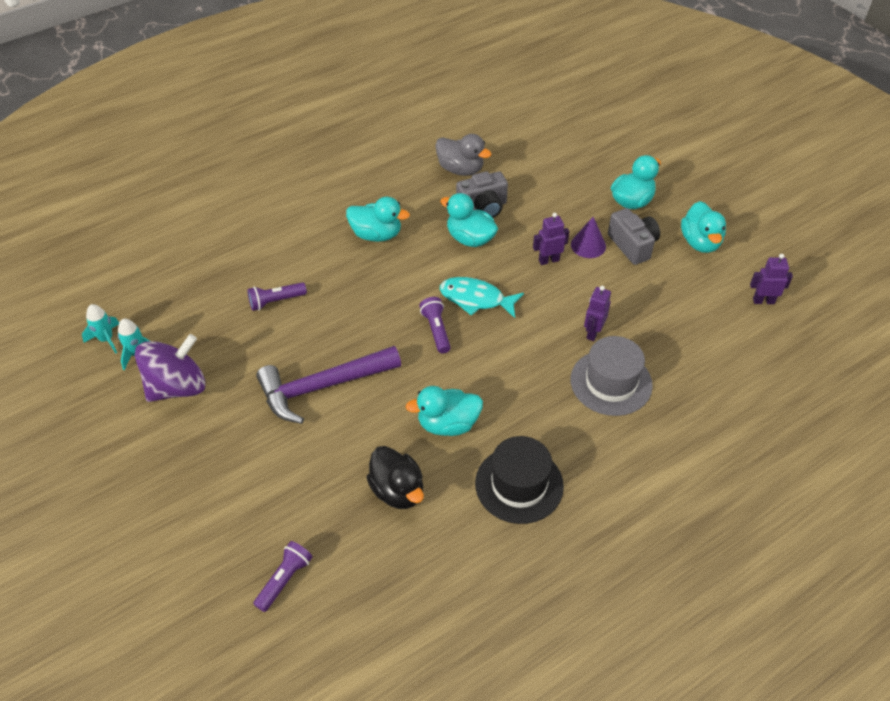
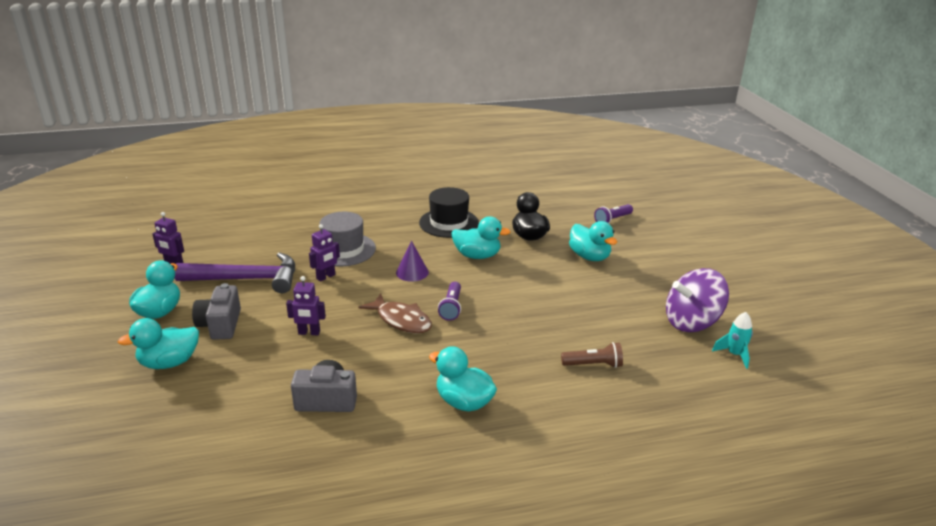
camera: 160 degrees left, 20 degrees down
(106, 339) = (770, 373): turquoise rocket -> none
(276, 301) = (593, 364): purple flashlight -> brown flashlight
(322, 387) = (565, 294): purple hammer -> purple hammer (247, 279)
(460, 169) = (314, 455): grey duck -> none
(470, 238) = (367, 371): turquoise duck -> turquoise duck (589, 257)
(476, 299) = (401, 320): turquoise fish -> brown fish
(588, 245) = (260, 335): purple cone -> purple cone (412, 272)

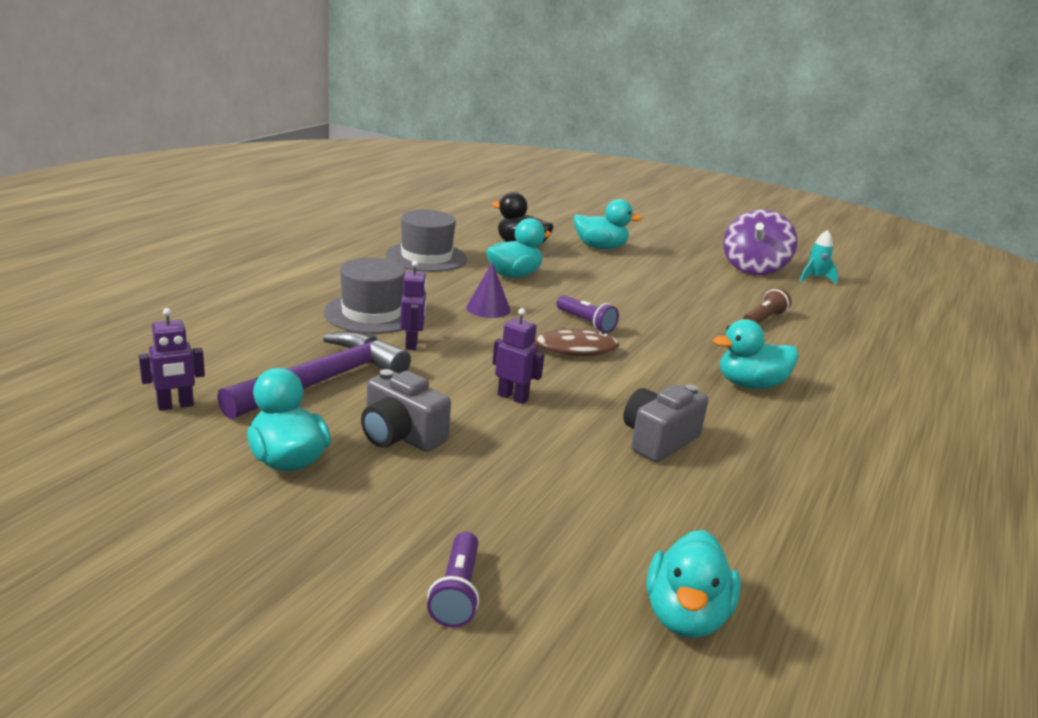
camera: 50 degrees left, 5 degrees down
(169, 363) = (430, 498): turquoise duck -> turquoise duck (685, 616)
(309, 333) = (513, 397): purple robot -> purple robot turned 105 degrees counterclockwise
(449, 223) = (426, 257): black hat -> grey hat
(612, 220) = (557, 216): purple flashlight -> purple flashlight (457, 592)

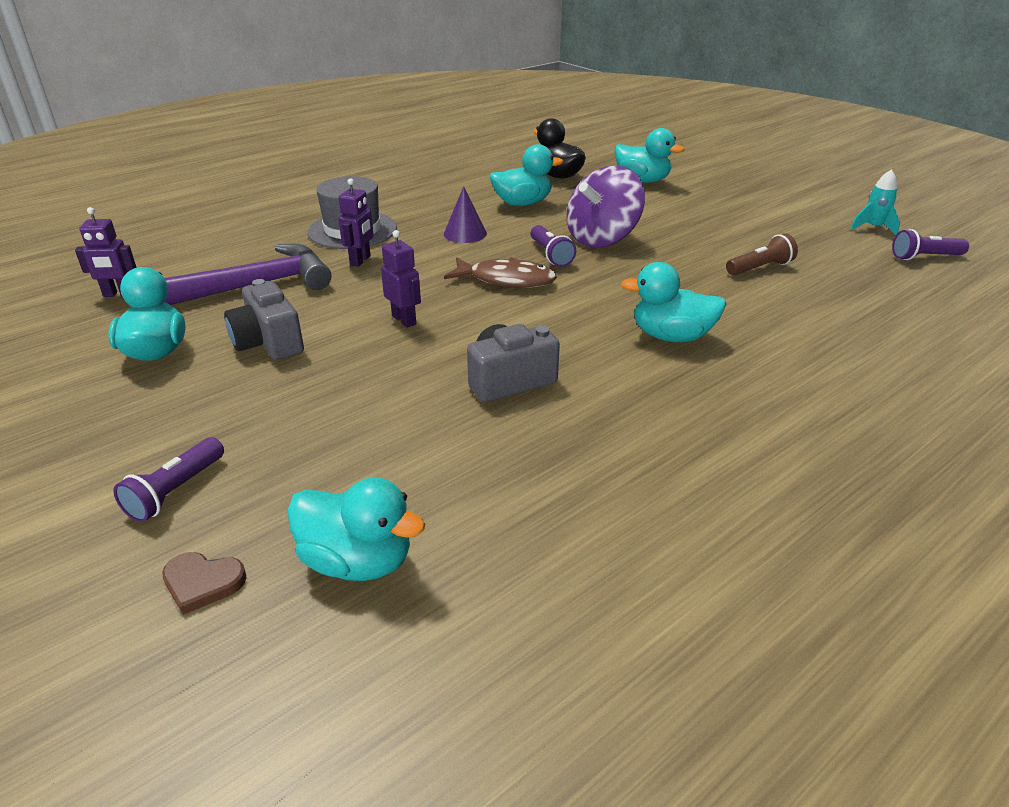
camera: 25 degrees right, 10 degrees up
(426, 257) = (454, 181): grey hat -> none
(571, 667) = (202, 583): none -> brown heart
(685, 616) = (357, 561): turquoise duck -> turquoise duck turned 105 degrees counterclockwise
(753, 268) = (804, 212): purple spinning top -> purple spinning top (602, 238)
(869, 300) = (924, 257): none -> purple flashlight

